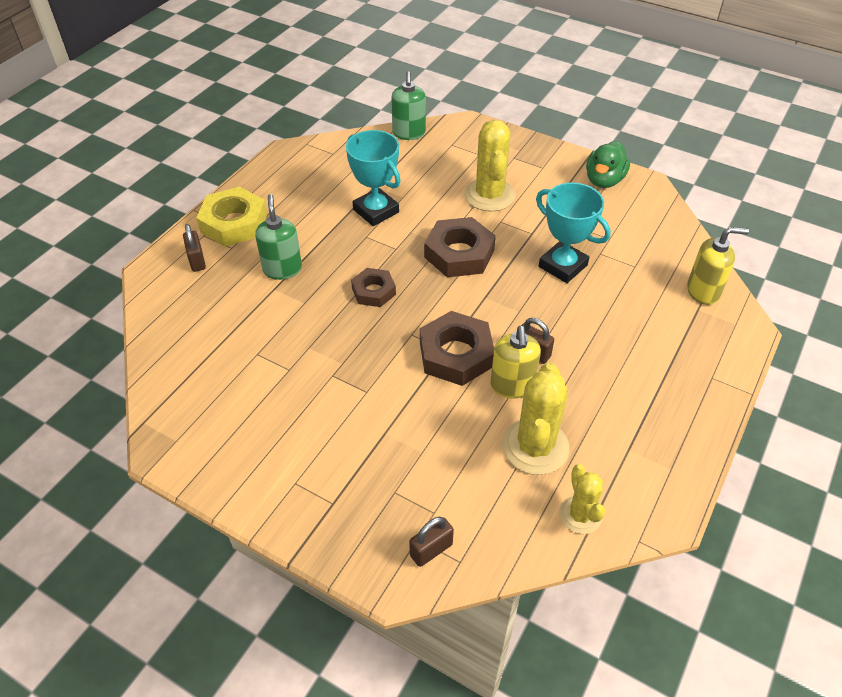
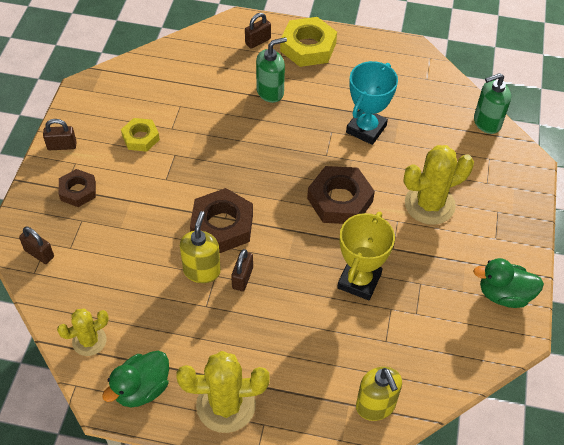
camera: 70 degrees right, 5 degrees up
(257, 493) = (62, 146): none -> brown padlock
(288, 403) = (141, 138): none -> yellow nut
(373, 291) = (270, 154): brown nut -> brown nut (78, 191)
(512, 386) = (202, 271): yellow soap dispenser -> yellow soap dispenser turned 120 degrees clockwise
(535, 446) = (145, 298): yellow cactus -> yellow cactus (226, 405)
(562, 266) = (359, 281): turquoise trophy -> yellow trophy
(655, 473) = (142, 389): none -> green duck

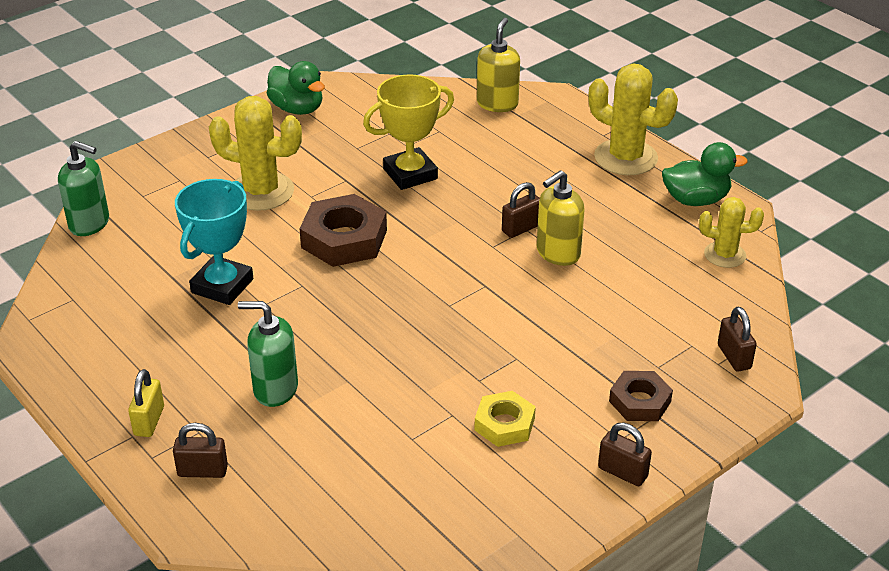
camera: 140 degrees left, 15 degrees down
(222, 225) = (496, 280): brown nut -> none
(308, 47) = (149, 421): yellow nut -> yellow padlock
(366, 129) = (222, 286): turquoise trophy -> turquoise trophy turned 45 degrees counterclockwise

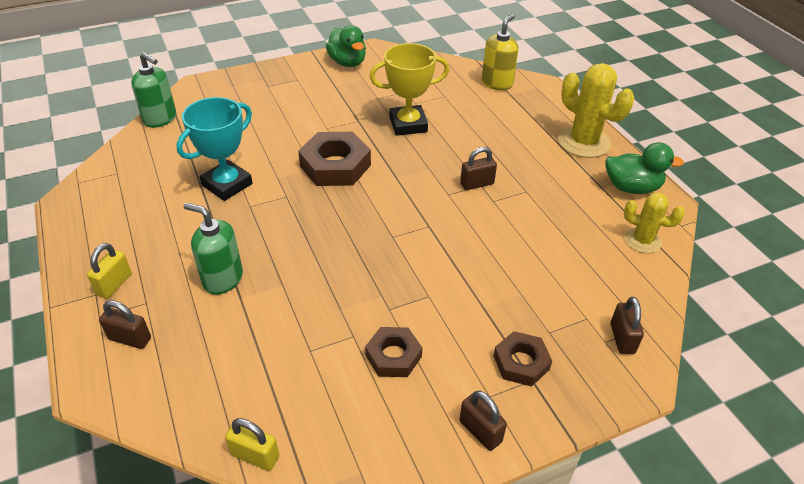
camera: 15 degrees right, 5 degrees up
(261, 191) = (292, 118): yellow cactus -> none
(403, 545) = (255, 456): none -> yellow padlock
(504, 424) = (393, 356): yellow nut -> brown nut
(557, 253) = (499, 210): yellow soap dispenser -> none

